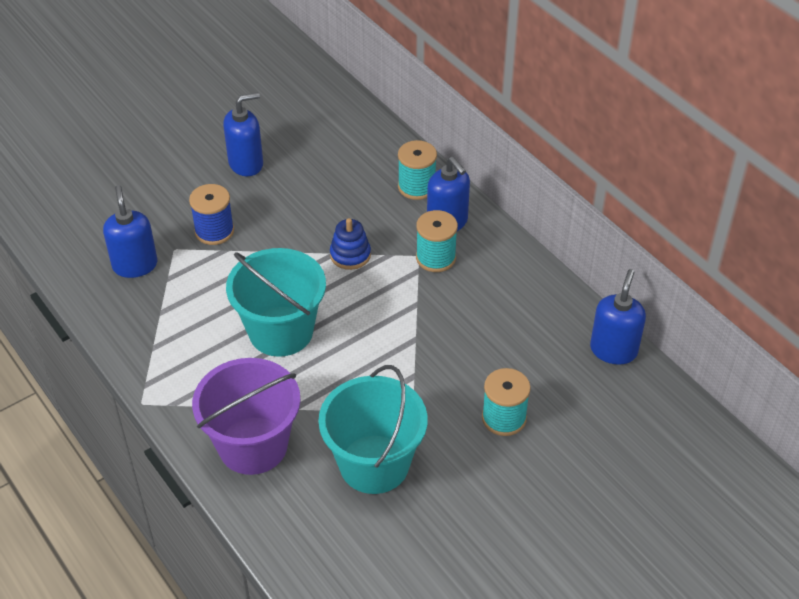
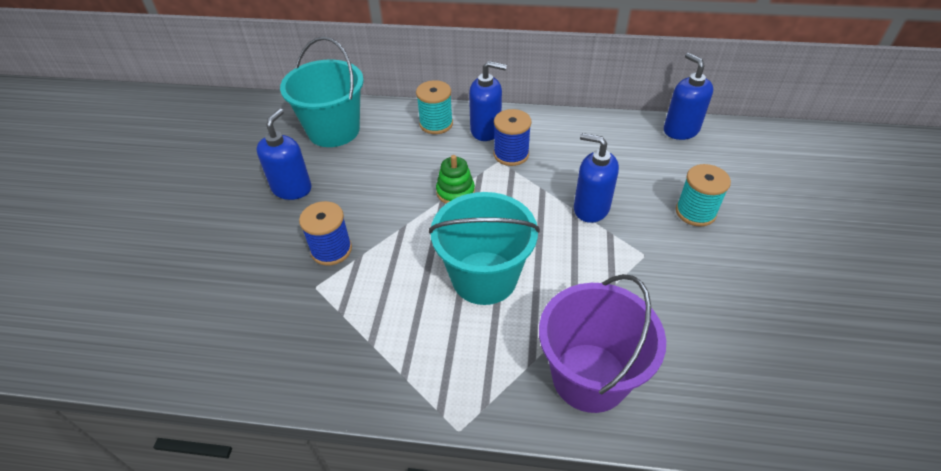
camera: 45 degrees left, 0 degrees up
(135, 265) = (296, 325): blue soap dispenser -> blue soap dispenser (591, 208)
(350, 255) = (455, 192): blue stacking toy -> green stacking toy
(374, 464) = (679, 310): turquoise bucket -> turquoise bucket (333, 130)
(436, 258) = (511, 154): turquoise spool -> blue spool

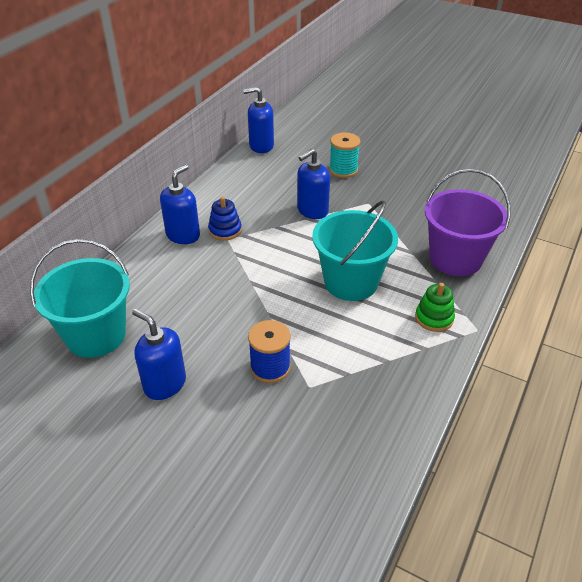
camera: 70 degrees left, 5 degrees down
(436, 124) = (148, 262): turquoise spool -> none
(455, 192) = (248, 273): green stacking toy -> green stacking toy (434, 318)
(511, 154) = (225, 230): blue spool -> blue stacking toy

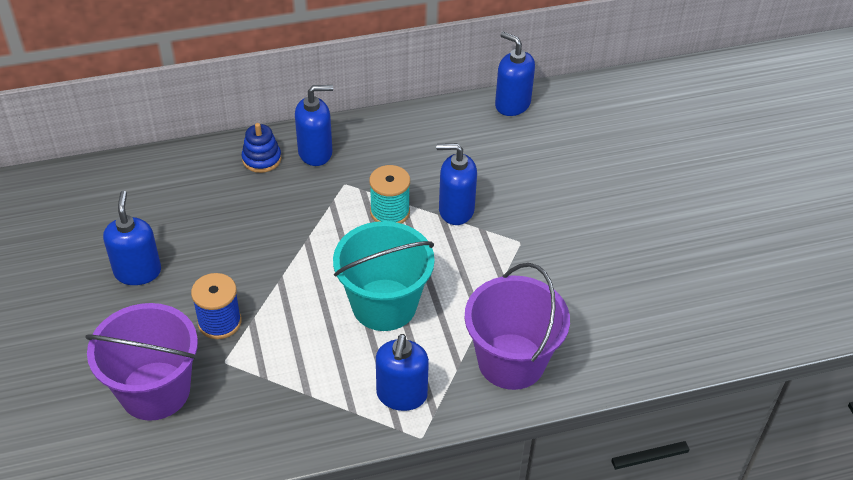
camera: 45 degrees right, 5 degrees up
(96, 335) = (145, 194): turquoise bucket -> none
(225, 230) = (354, 173): blue stacking toy -> blue stacking toy (262, 159)
(293, 443) = (155, 391): none -> purple bucket
(343, 170) = (552, 188): turquoise spool -> turquoise spool (390, 212)
(434, 318) = (401, 395): green stacking toy -> blue soap dispenser

